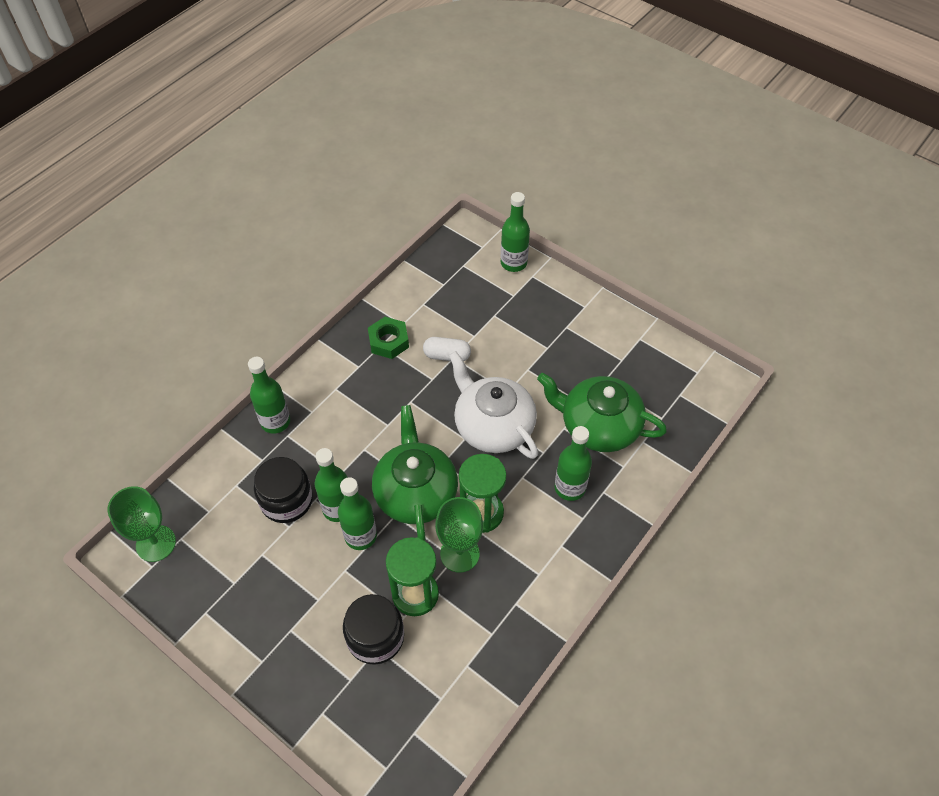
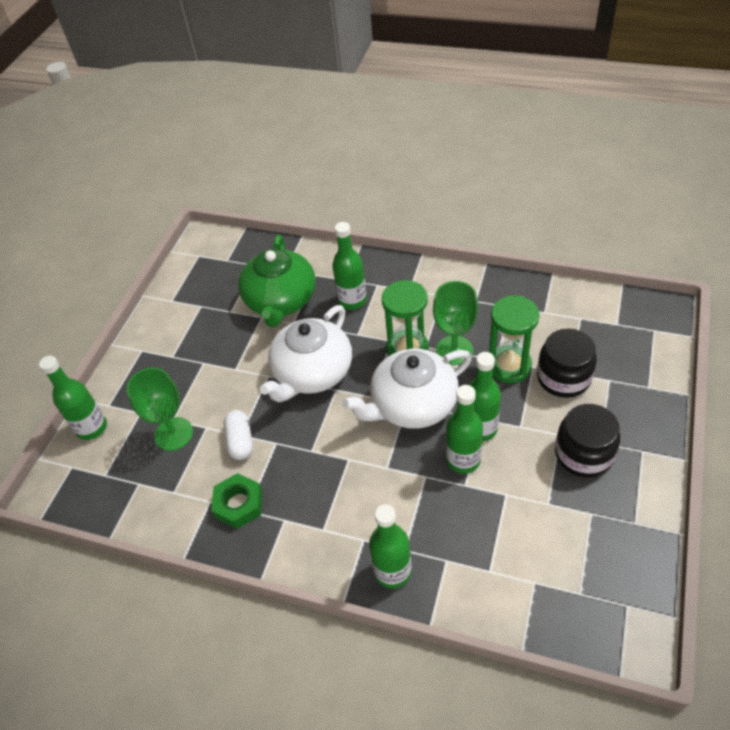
camera: 105 degrees left, 5 degrees down
(156, 543) = (601, 617): green goblet -> green goblet (174, 434)
(286, 500) = (480, 510): black jar -> black jar (583, 454)
(415, 492) = (412, 404): green teapot -> white teapot

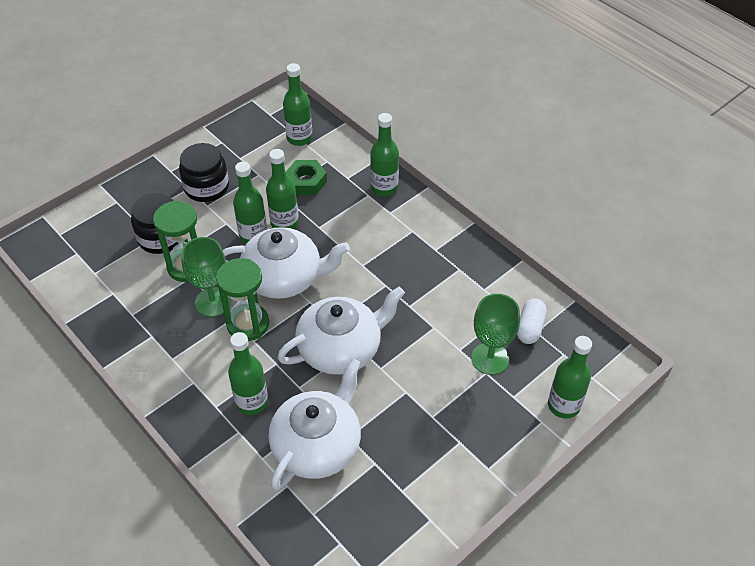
camera: 155 degrees left, 0 degrees up
(239, 504) = (462, 276): green nut -> green nut (306, 181)
(240, 441) = (436, 322): white capsule -> white capsule (530, 328)
(280, 300) = (317, 445): green teapot -> white teapot
(553, 587) = (299, 138): none -> green bottle

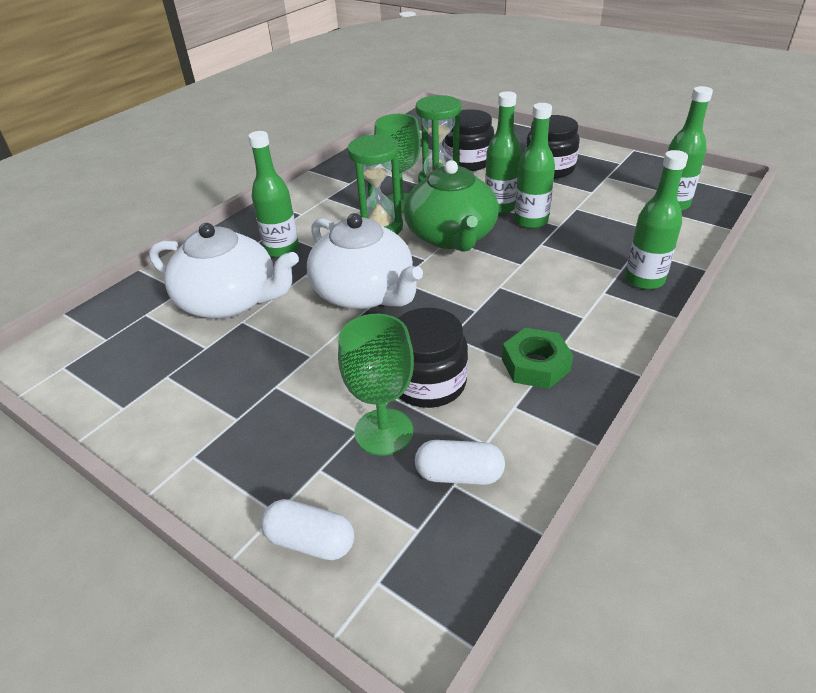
camera: 80 degrees right, 10 degrees down
(284, 278) = (451, 236): white teapot -> green teapot
(306, 181) = (606, 222): green nut -> green nut (535, 365)
(452, 327) = (428, 382): none -> black jar
(563, 405) = (310, 541): green bottle -> white capsule

